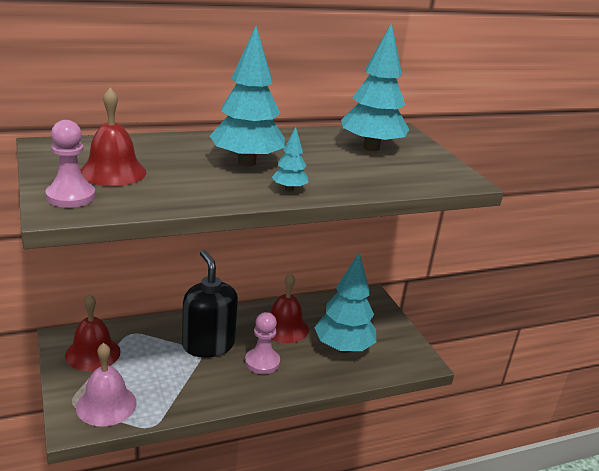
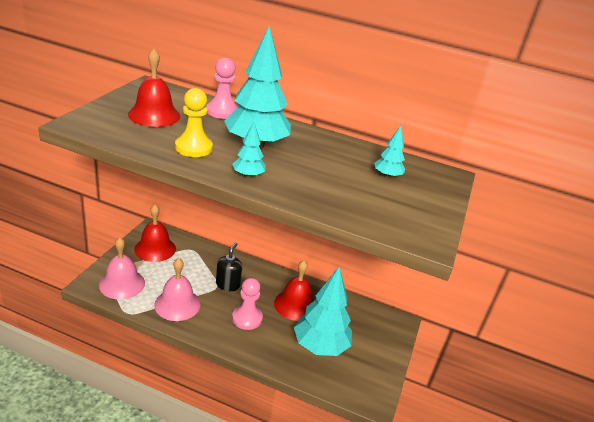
camera: 40 degrees right, 5 degrees up
(70, 196) = (100, 119): pink pawn -> pink pawn (222, 111)
(187, 389) = (177, 304): none -> pink bell
(206, 186) = (193, 148): none -> yellow pawn
(208, 344) = (228, 284): black soap dispenser -> black soap dispenser, size x0.57
(371, 147) = (387, 176): turquoise tree -> turquoise tree, size x0.46

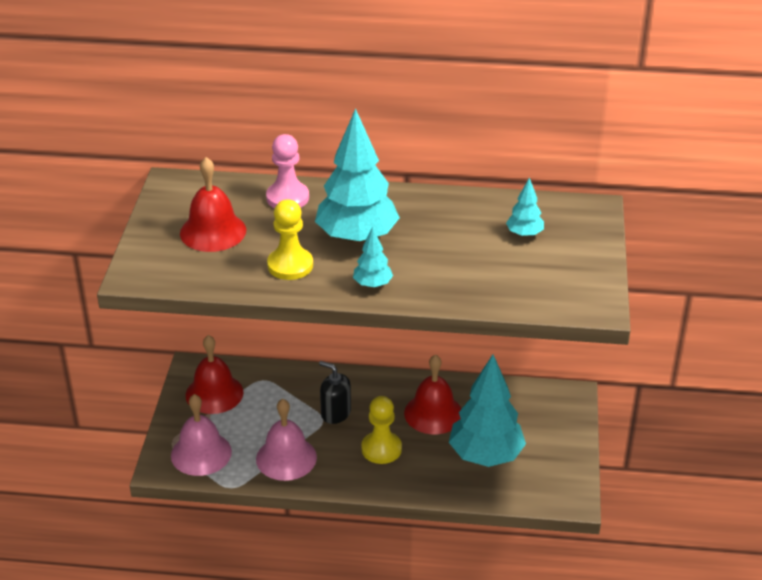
camera: 10 degrees left, 5 degrees up
(228, 284) = (335, 413): black soap dispenser -> black soap dispenser turned 60 degrees counterclockwise
(247, 318) = (381, 449): pink pawn -> yellow pawn

